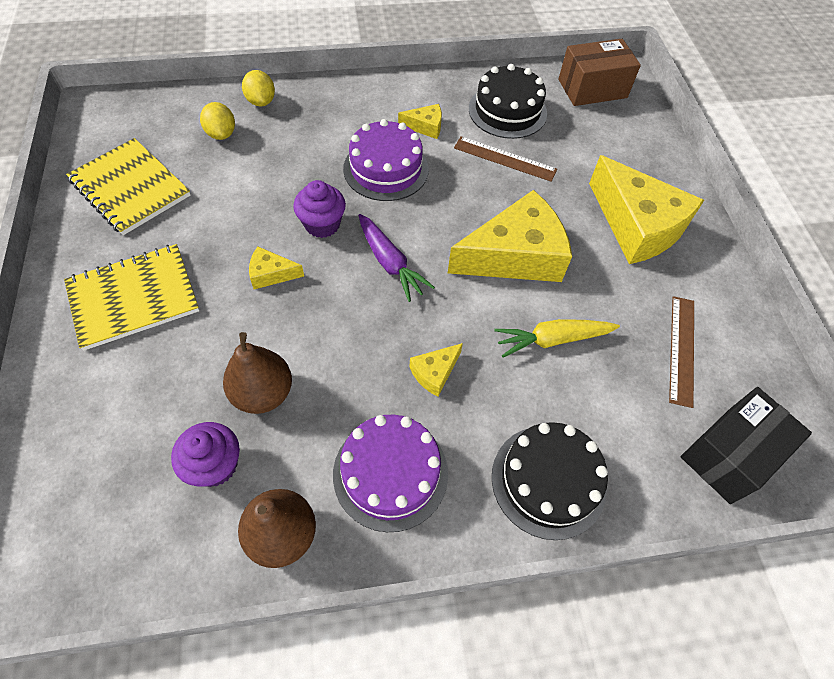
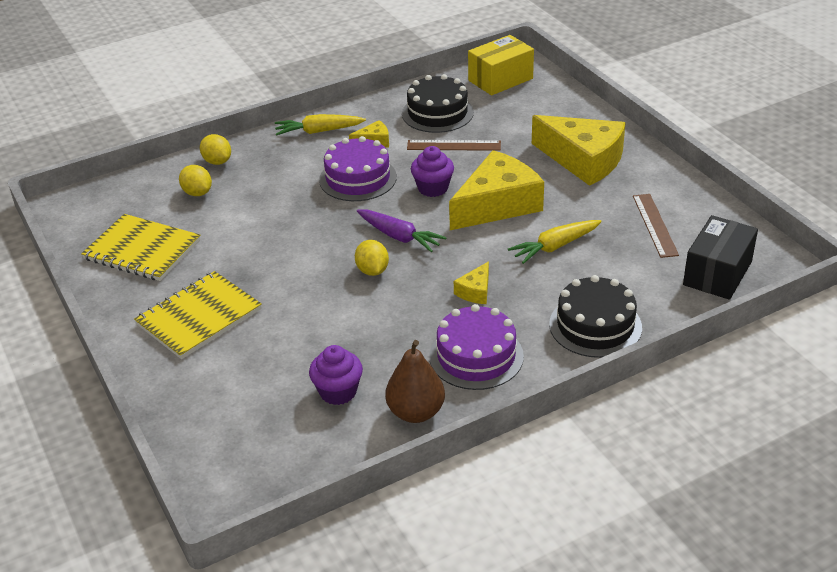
camera: 15 degrees left, 20 degrees down
(263, 393) = (348, 341): brown pear -> none
(271, 274) = (305, 270): yellow cheese -> none
(322, 224) = (327, 228): purple cupcake -> purple cupcake (433, 188)
(339, 300) = (372, 270): none -> yellow lemon
(377, 96) = (319, 131): none -> yellow carrot
(592, 88) = (500, 79): brown box -> yellow box

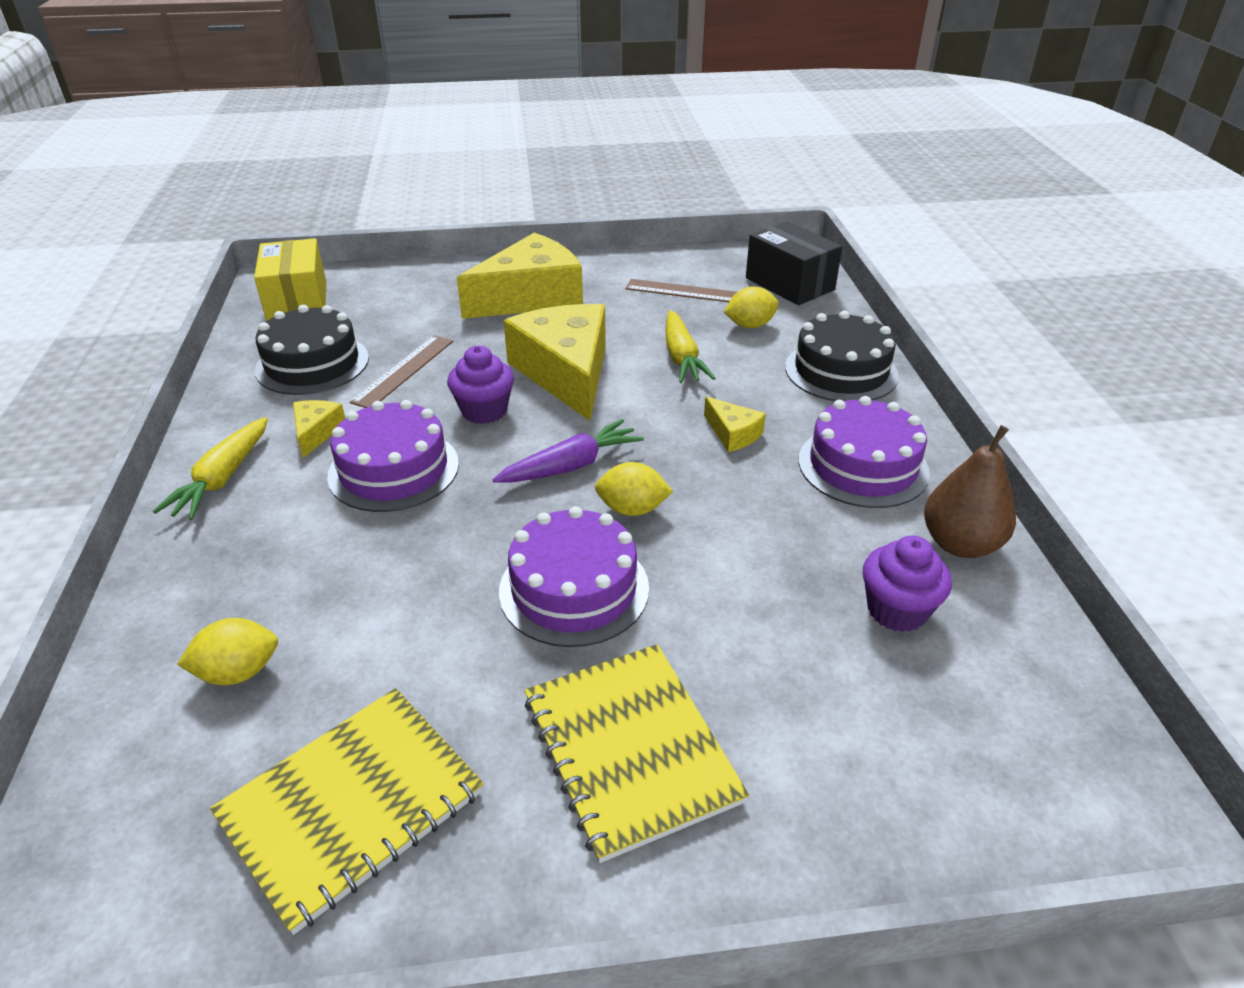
camera: 70 degrees left, 0 degrees up
(217, 161) = (167, 621): yellow lemon -> yellow lemon (750, 325)
(296, 269) = (574, 589): none -> purple cake

